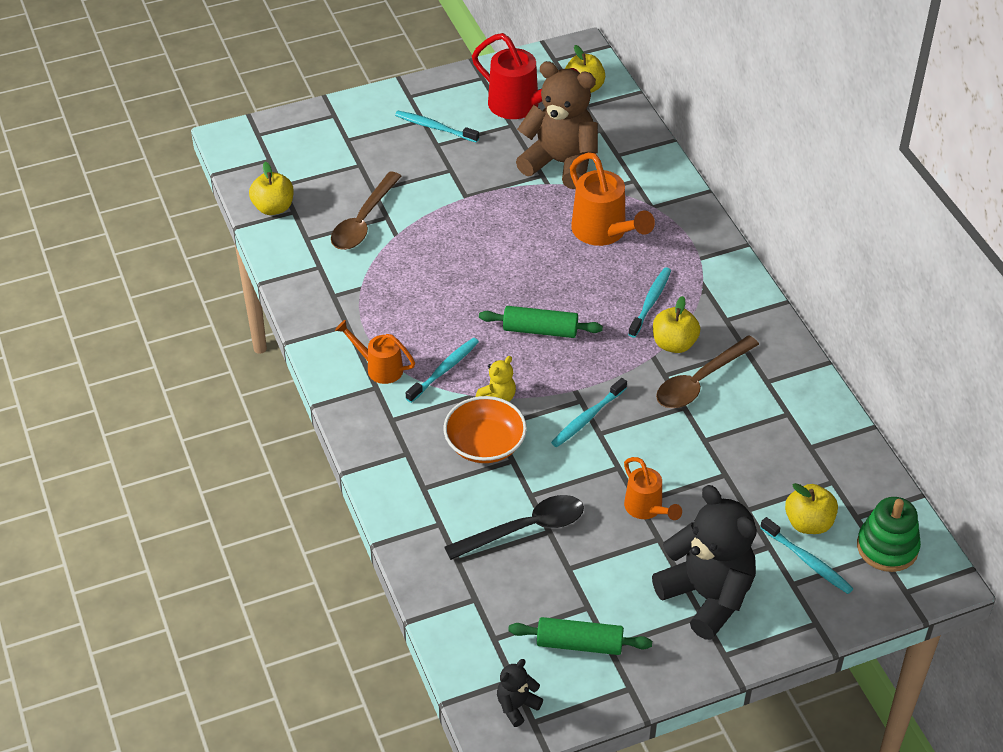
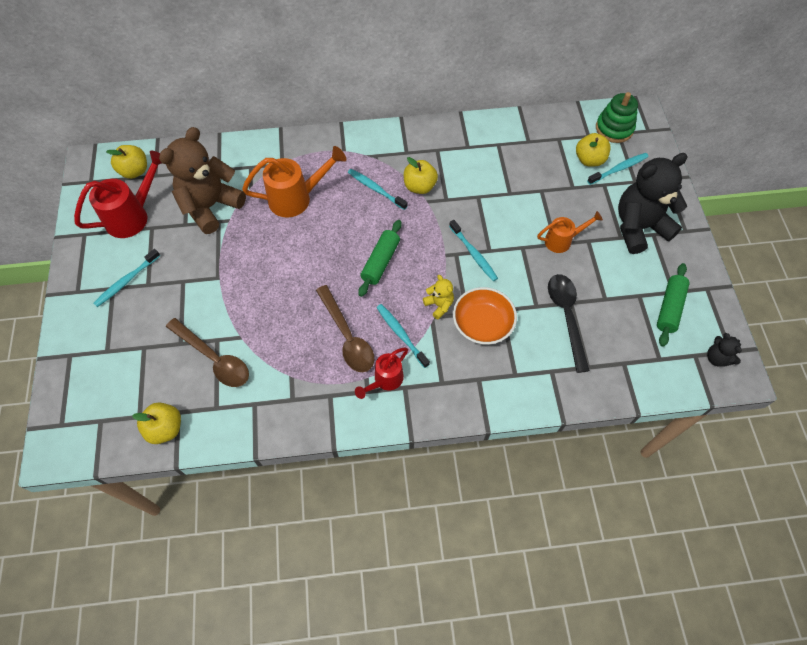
camera: 75 degrees left, 15 degrees up
(379, 368) = (385, 380): orange watering can -> red watering can
(700, 381) = (458, 181): brown spoon -> brown spoon (347, 336)

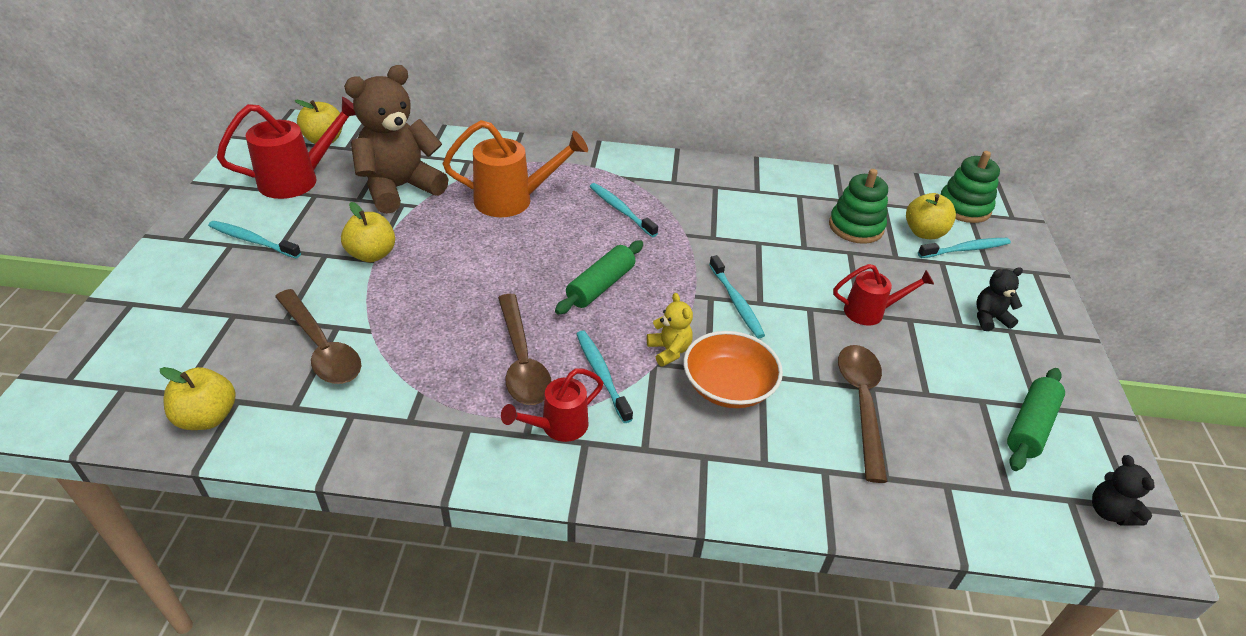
camera: 10 degrees right, 20 degrees down
(127, 281) = (253, 241): turquoise toothbrush -> turquoise toothbrush turned 60 degrees clockwise
(419, 186) = (680, 218): yellow apple -> yellow apple (372, 254)
(542, 166) = (856, 227): none -> green stacking toy
(562, 240) = (870, 312): orange watering can -> red watering can
(566, 317) = (861, 404): black spoon -> brown spoon
(639, 227) = (989, 318): black teddy bear -> black teddy bear, size x0.44

